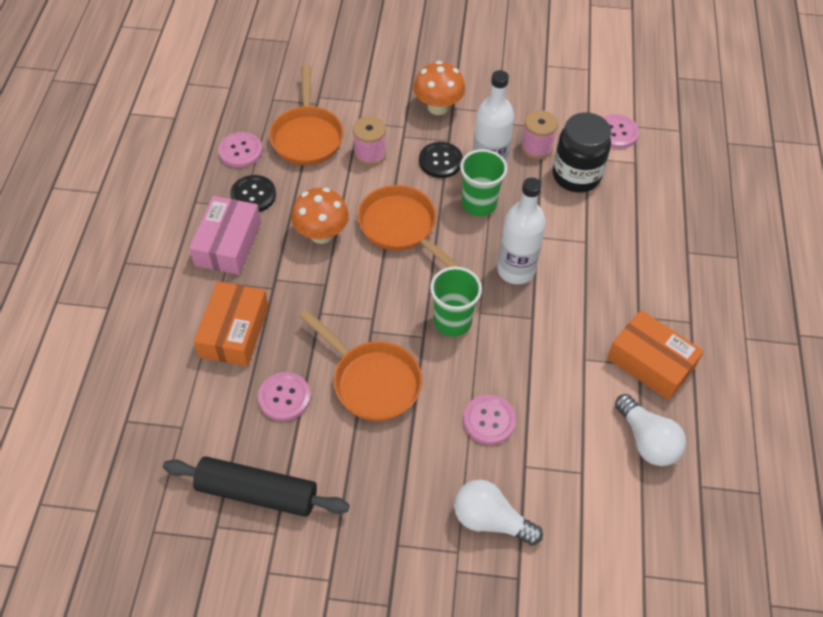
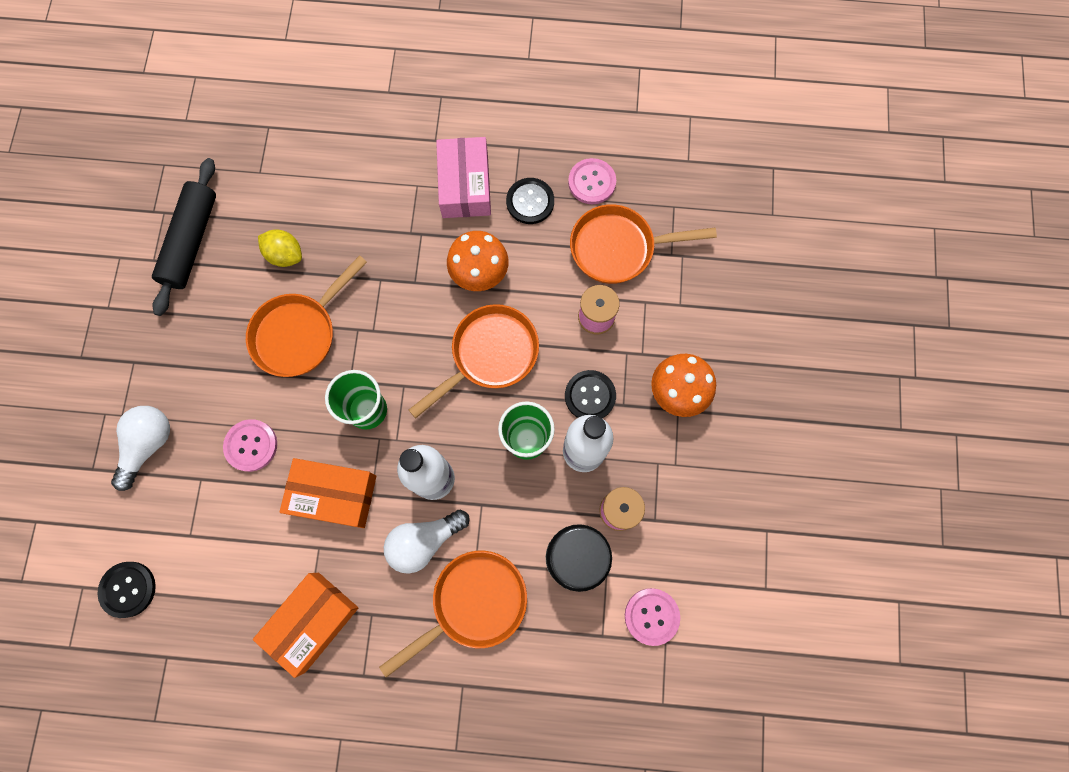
camera: 90 degrees right, 20 degrees up
(228, 243) = (465, 185): pink box -> pink box turned 75 degrees clockwise
(234, 331) = (359, 203): orange box -> orange box (333, 495)
(284, 397) = (285, 255): pink button -> yellow lemon
(620, 243) = (473, 603): none -> orange pan
(640, 528) = (128, 589): none -> black button
(647, 440) = (219, 606): white light bulb -> white light bulb (424, 541)

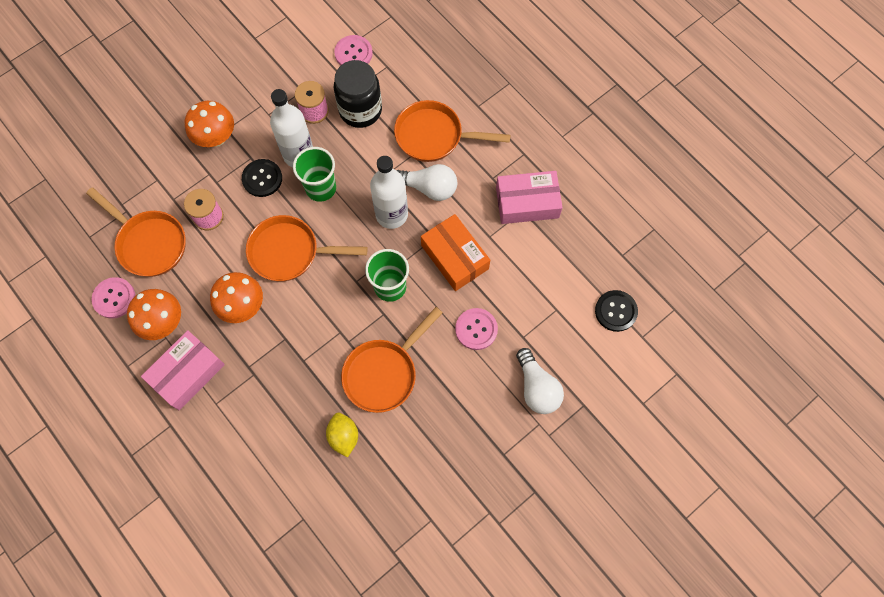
camera: 135 degrees left, 5 degrees down
(148, 445) = (537, 388): white light bulb -> white light bulb turned 90 degrees counterclockwise
(191, 241) = (394, 508): black rolling pin -> none
(300, 333) = (384, 373): orange pan -> orange pan turned 135 degrees clockwise
(312, 621) = (527, 202): orange box -> pink box
(530, 202) = (163, 322): black button -> orange mushroom

